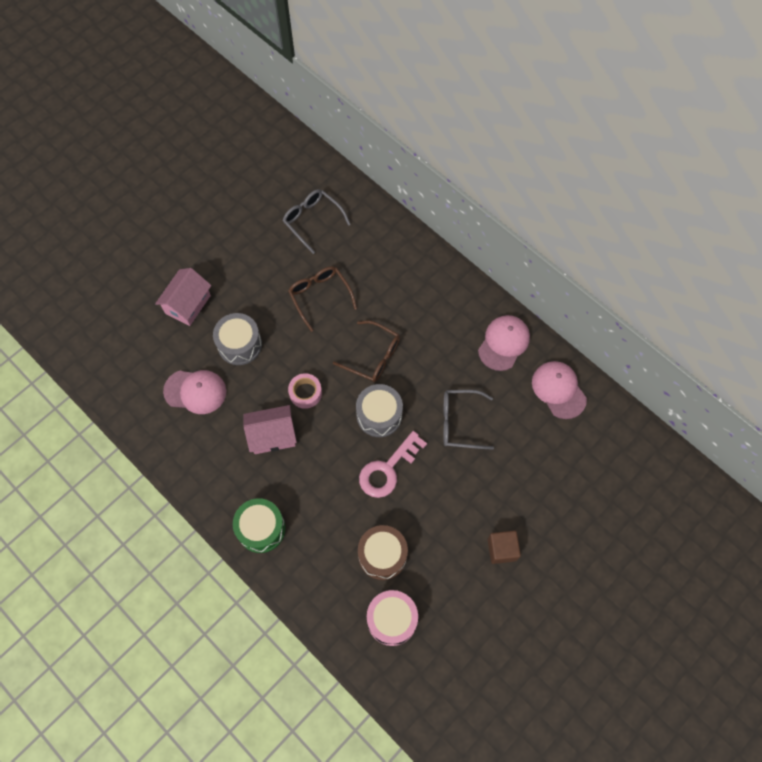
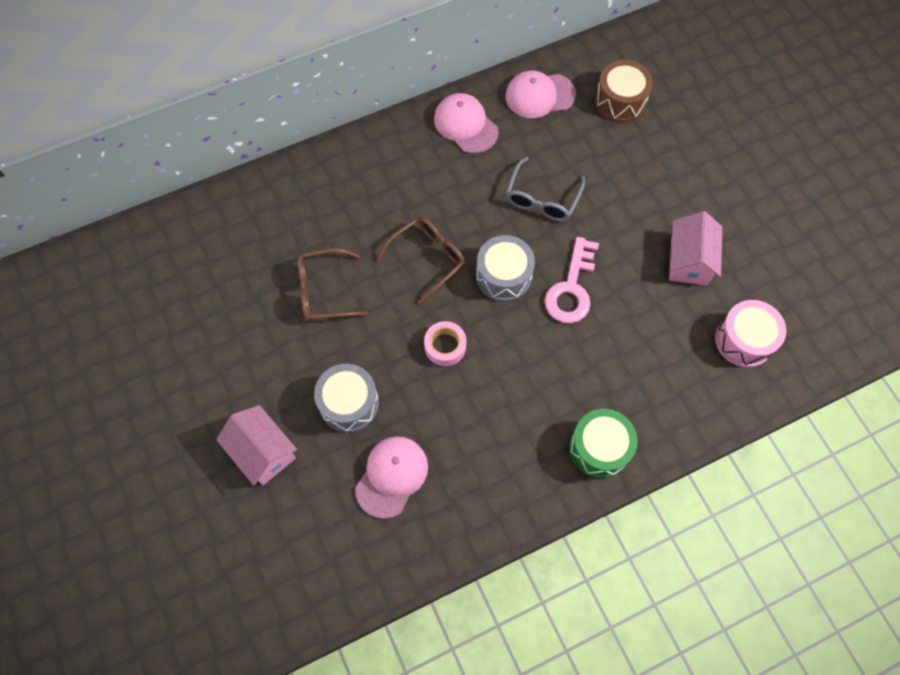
camera: 70 degrees left, 0 degrees up
(272, 435) = (486, 400): pink house -> pink house (688, 261)
(312, 221) = (215, 267): grey glasses -> none
(382, 555) = (669, 326): brown drum -> brown drum (620, 101)
(388, 469) = (571, 288): pink key -> pink key turned 45 degrees clockwise
(502, 549) = (696, 209): brown cube -> none

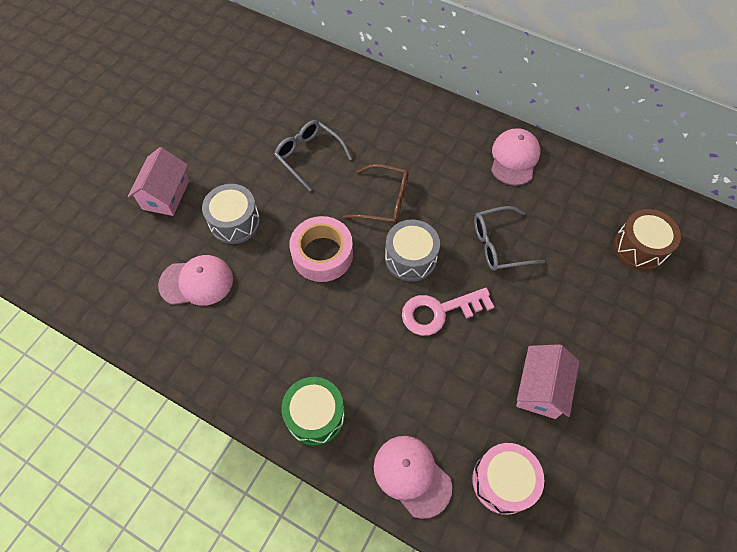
camera: 55 degrees right, 5 degrees down
(324, 291) = (309, 156): brown glasses -> grey glasses
(445, 346) = (322, 254): pink tape -> pink tape, size x1.64
(539, 95) = (587, 189): pink cap -> pink cap (412, 475)
(688, 261) = (540, 388): pink house -> pink house turned 45 degrees counterclockwise

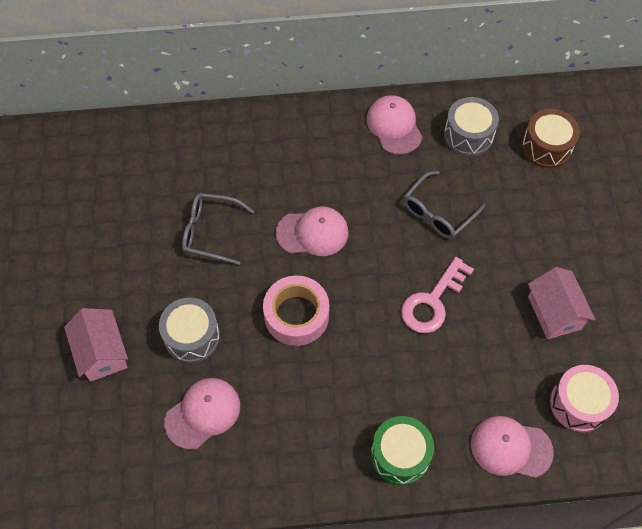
camera: 35 degrees left, 0 degrees up
(384, 201) = (312, 233): brown glasses -> pink cap
(410, 258) = (374, 270): grey drum -> grey drum (468, 135)

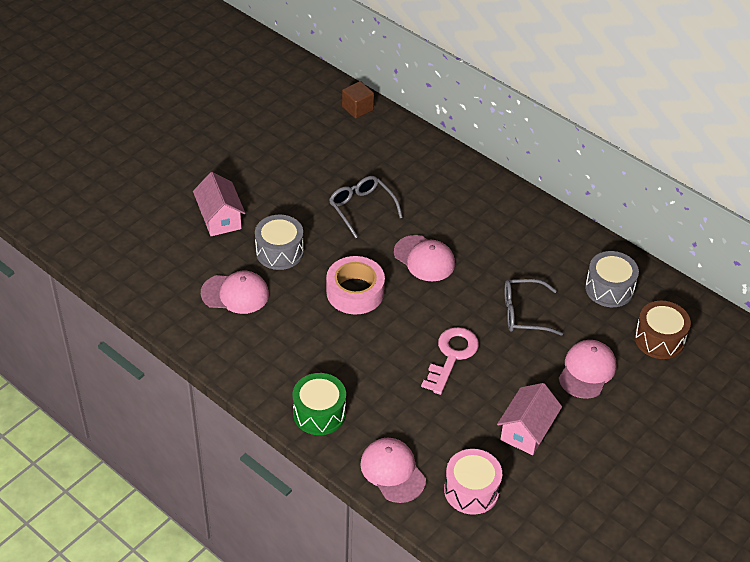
camera: 45 degrees right, 15 degrees down
(95, 139) = (357, 108): none -> brown cube
(102, 352) = (220, 218): pink house -> pink house turned 45 degrees counterclockwise
(394, 126) = (562, 244): pink cap -> pink cap (587, 371)
(433, 301) = (451, 356): pink key -> pink key turned 120 degrees clockwise

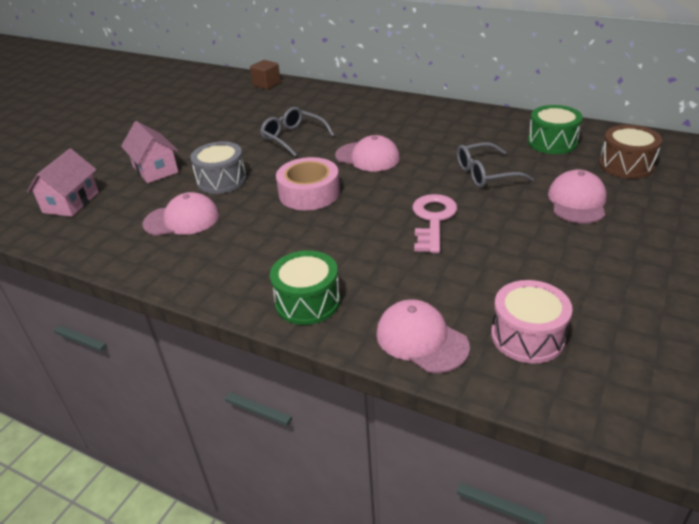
camera: 10 degrees left, 10 degrees down
(526, 431) = (551, 263): pink house -> pink house (71, 202)
(609, 289) = (552, 142): grey drum -> green drum

